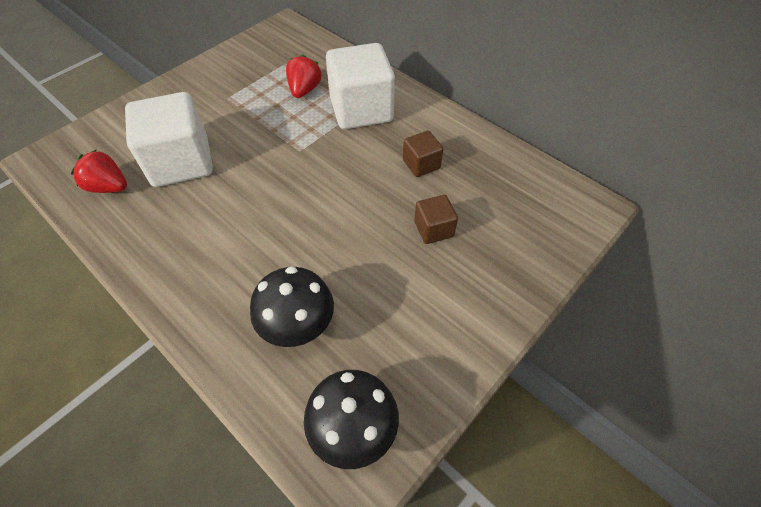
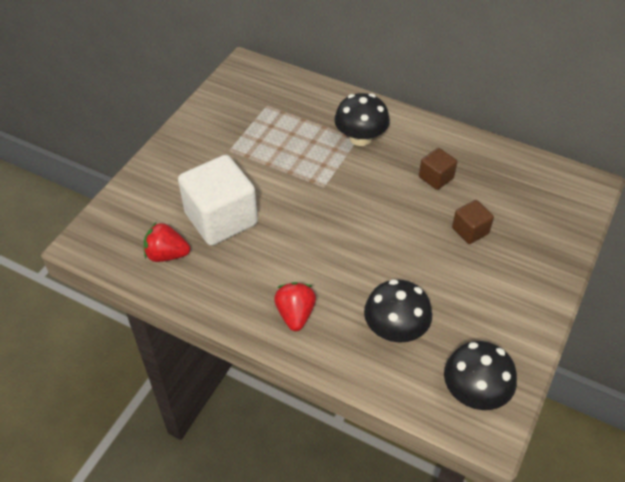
camera: 15 degrees left, 5 degrees down
(304, 90) = (299, 129): red strawberry -> red strawberry (295, 314)
(361, 109) = (360, 138): white cube -> black mushroom

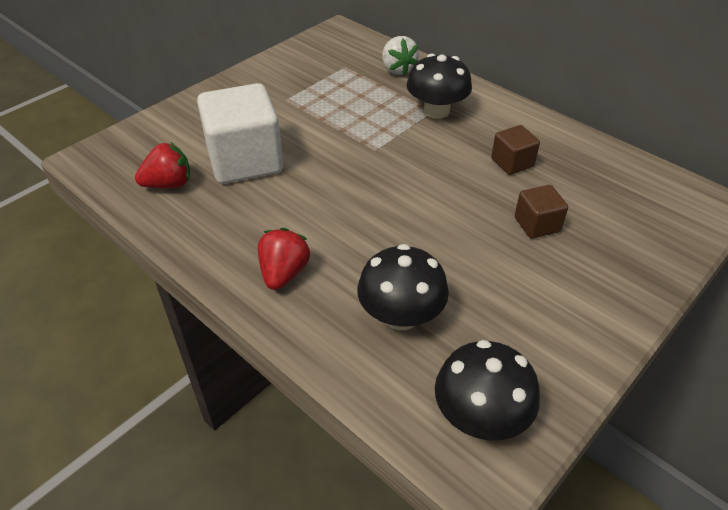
camera: 15 degrees right, 5 degrees down
(167, 254) = (169, 184): red strawberry -> red strawberry turned 135 degrees clockwise
(313, 100) = (398, 69): none -> white strawberry

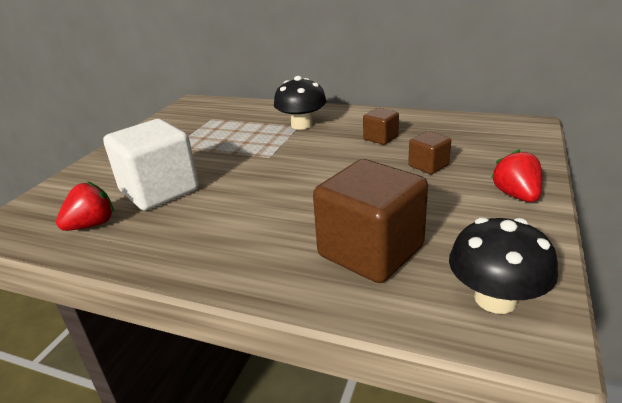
camera: 20 degrees left, 15 degrees down
(284, 273) = (244, 255): red strawberry -> red strawberry (516, 195)
(398, 69) = (255, 111): white strawberry -> none
(401, 315) = (370, 251): black mushroom -> brown cube

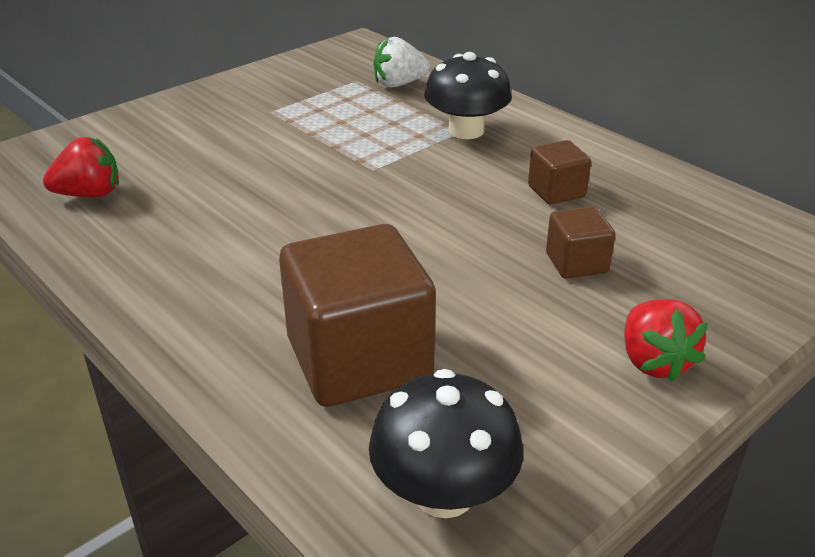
camera: 25 degrees right, 5 degrees up
(159, 190) = (197, 173): white cube -> none
(239, 114) = (399, 84): none -> white strawberry
(516, 195) = (654, 361): red strawberry -> red strawberry turned 150 degrees clockwise

